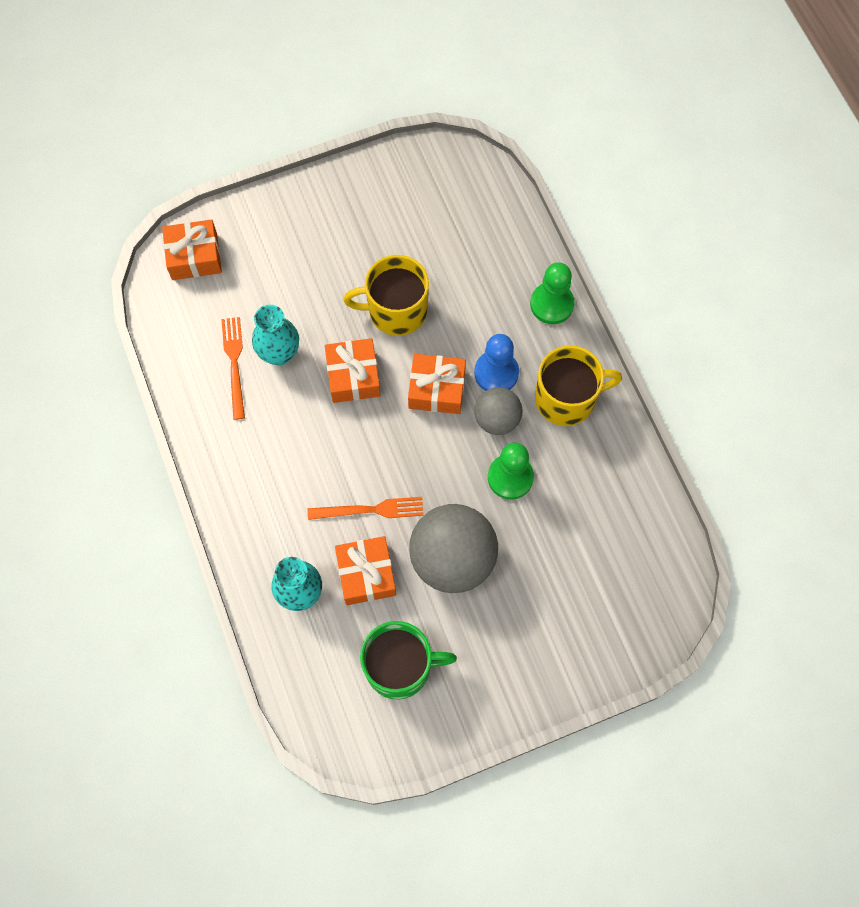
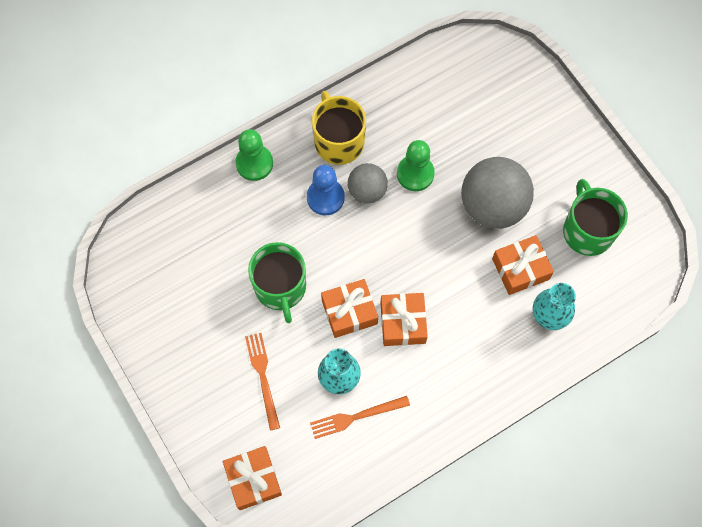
camera: 100 degrees left, 0 degrees up
(370, 510) = (466, 275): orange fork -> orange fork (263, 377)
(396, 310) = (280, 287): yellow mug -> green mug
(437, 389) = (349, 242): orange gift -> orange gift (403, 323)

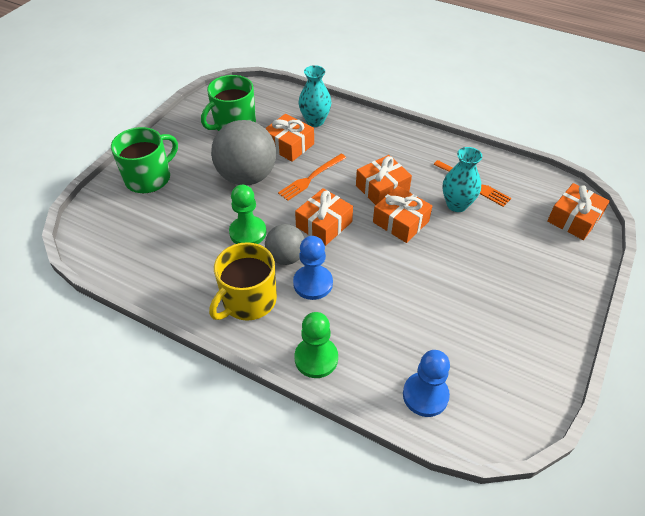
camera: 120 degrees left, 20 degrees down
(176, 220) = (425, 395): none -> blue pawn
(263, 377) = (500, 250): orange fork -> orange fork (311, 178)
(280, 287) = (419, 275): green mug -> green mug (149, 178)
(387, 242) = (324, 224): none -> orange gift

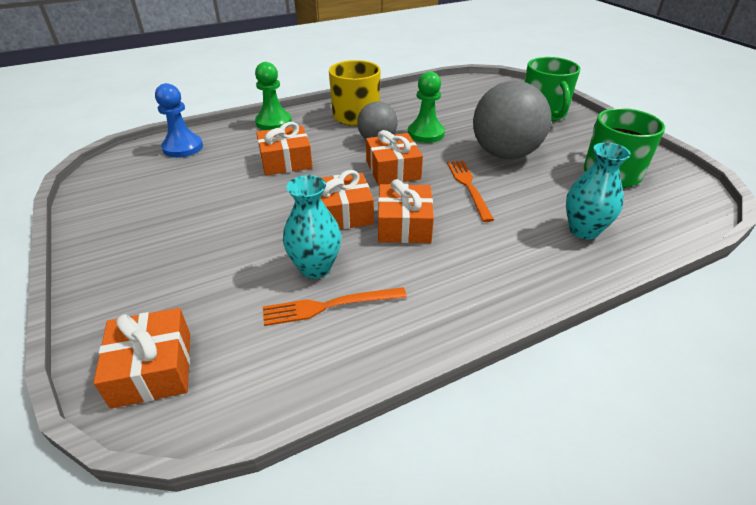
camera: 125 degrees right, 10 degrees down
(289, 145) = (541, 194): orange gift -> orange gift (285, 161)
(313, 283) = (335, 142): blue pawn -> none

